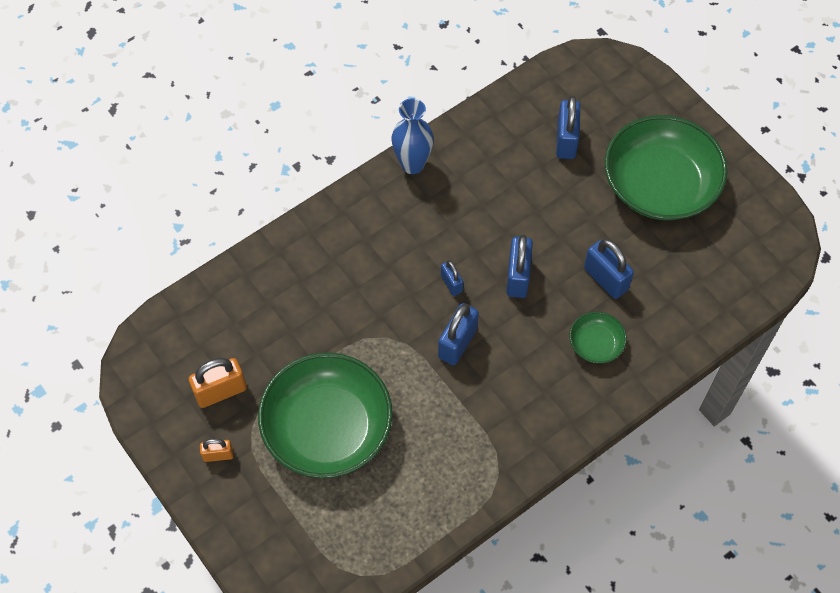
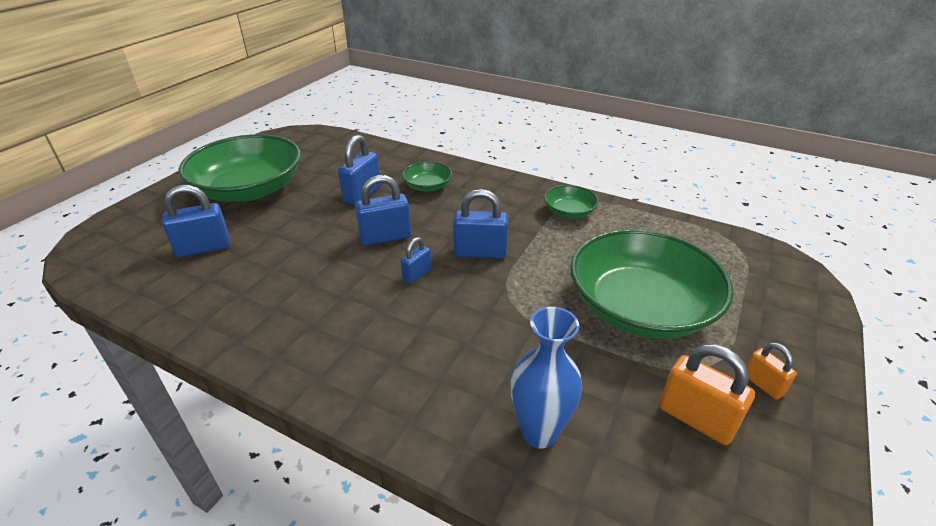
camera: 115 degrees left, 25 degrees down
(412, 164) = (262, 354): blue vase -> blue vase (539, 432)
(484, 455) = (569, 212): none -> green bowl

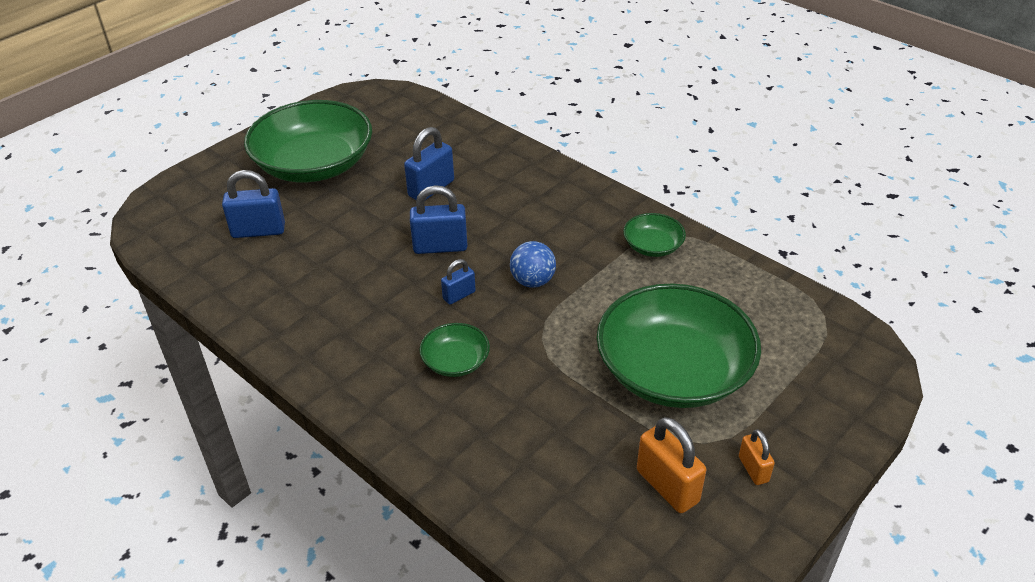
camera: 15 degrees right, 5 degrees up
(427, 186) = (506, 188): green bowl -> green bowl (455, 361)
(480, 253) = (532, 281): blue padlock -> blue ball
(539, 432) = (516, 468): blue vase -> none

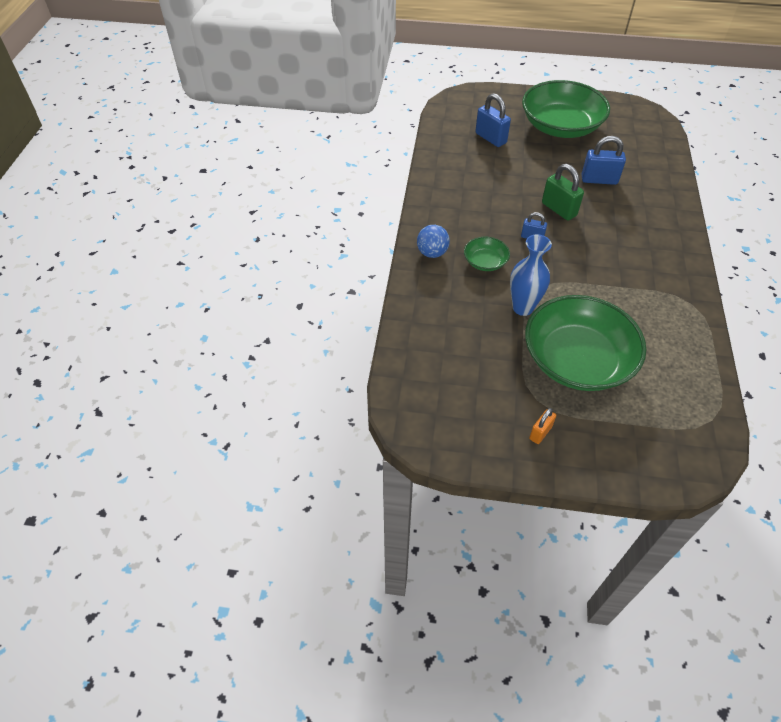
camera: 55 degrees right, 10 degrees up
(440, 247) = (559, 209): blue padlock -> green padlock
(532, 281) = (577, 261): blue ball -> blue ball (432, 253)
(559, 371) = (522, 308): none -> blue vase
(652, 246) = (671, 301): green bowl -> none
(667, 486) = (489, 396): orange padlock -> none

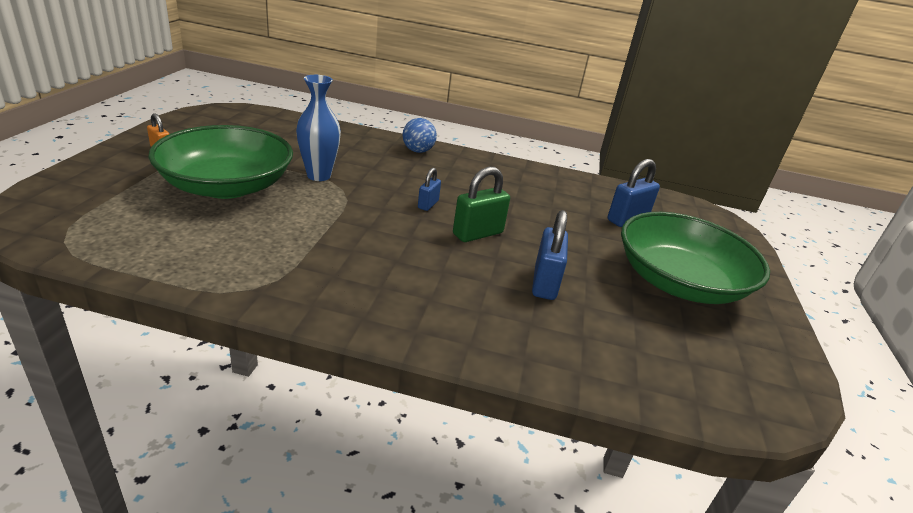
camera: 90 degrees right, 20 degrees down
(485, 262) = (395, 171): green bowl -> none

